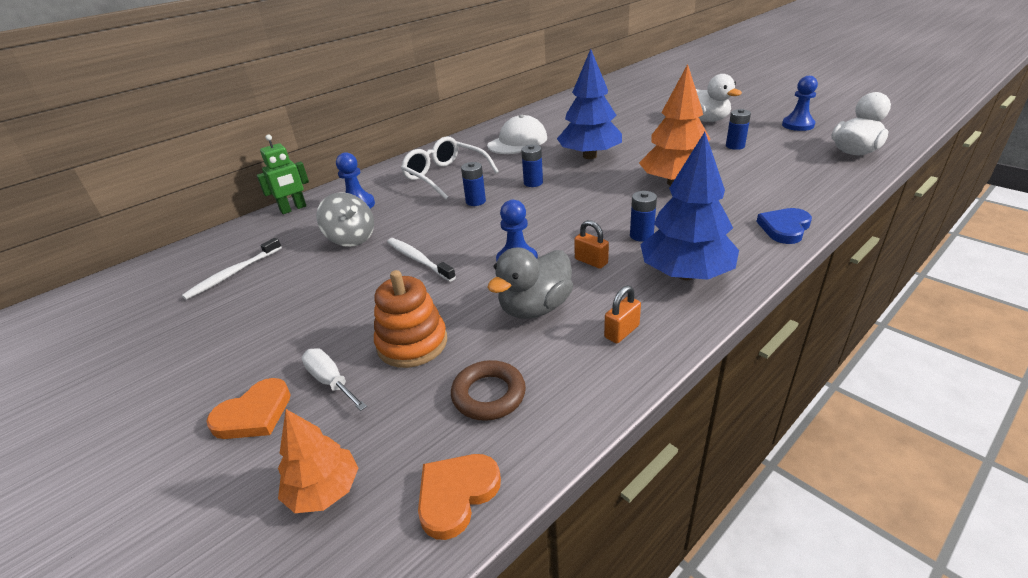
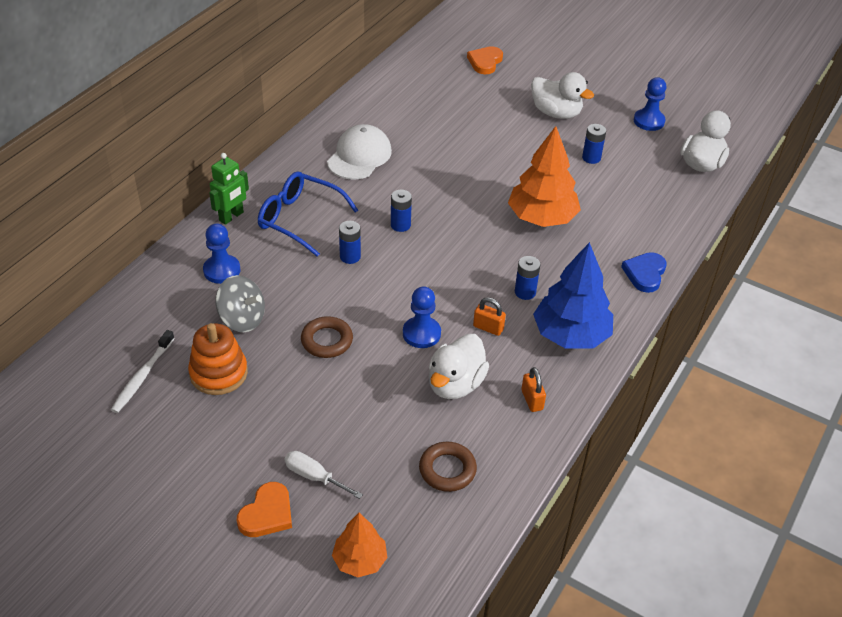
camera: 20 degrees left, 10 degrees up
(293, 209) = (149, 281): green robot -> green robot (231, 216)
(412, 343) = (365, 432): orange stacking toy -> orange stacking toy (218, 373)
(419, 260) = (327, 340): white toothbrush -> brown ring
(445, 176) = (299, 219): white glasses -> blue glasses
(456, 495) = (454, 546): orange heart -> orange heart (485, 62)
(535, 308) = (455, 384): grey duck -> white duck
(590, 156) = (447, 179): blue tree -> none
(621, 332) = (532, 400): orange padlock -> orange padlock turned 45 degrees counterclockwise

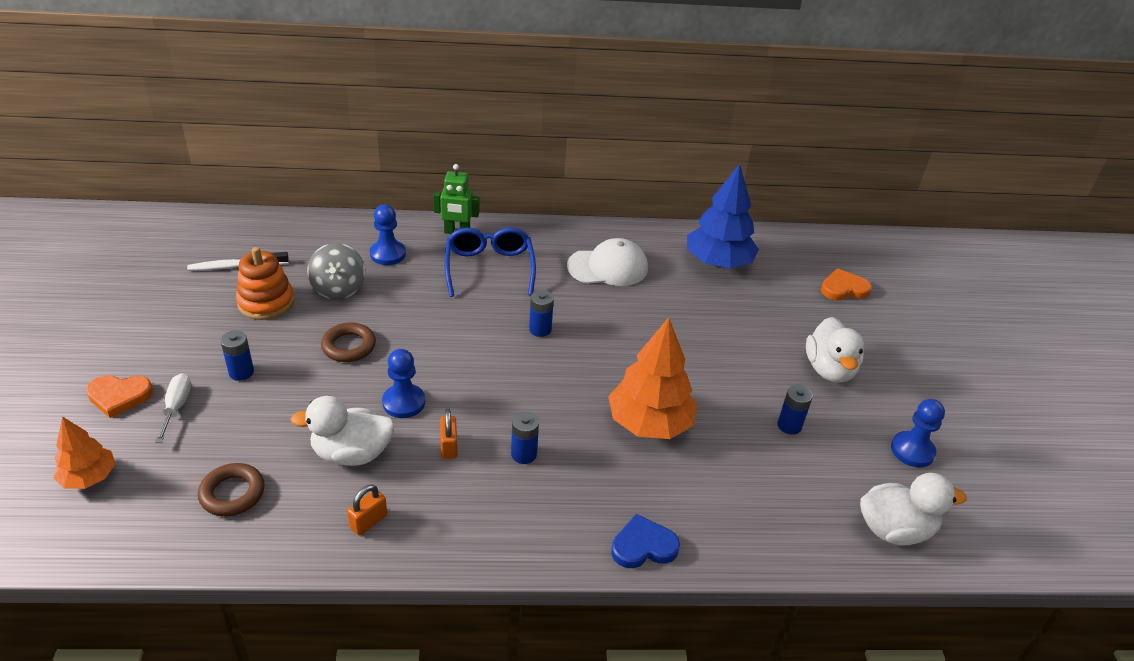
camera: 55 degrees right, 5 degrees down
(350, 257) = (468, 316): blue battery -> blue battery (241, 372)
(571, 335) = (489, 517): blue tree -> blue tree (718, 262)

